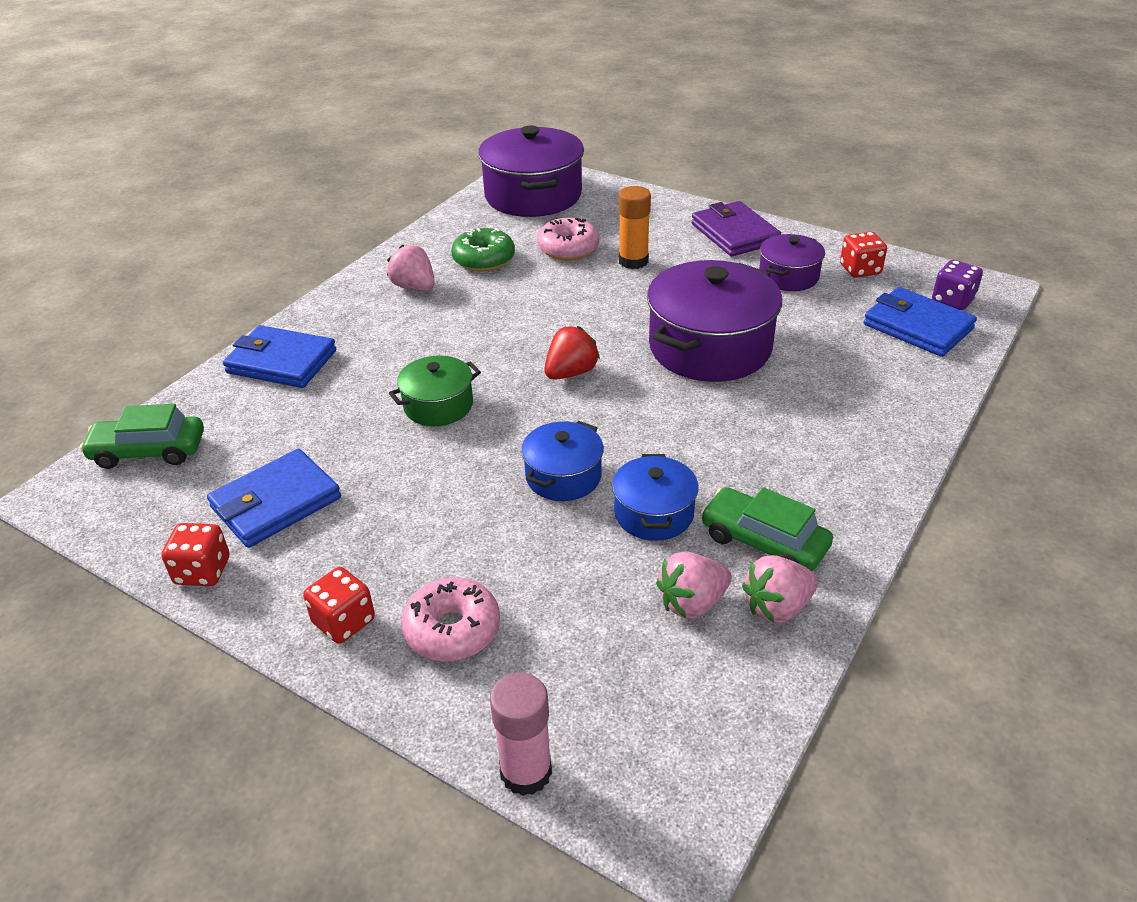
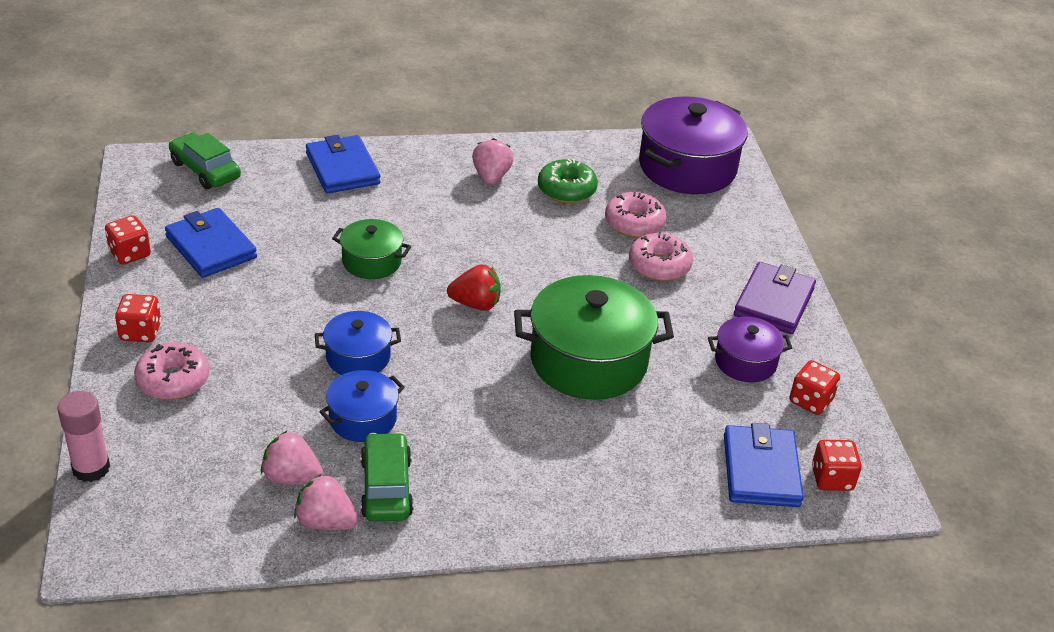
camera: 45 degrees right, 0 degrees up
(276, 503) = (211, 247): blue wallet -> blue wallet turned 45 degrees clockwise
(633, 261) = (659, 265): orange glue stick -> pink donut
(710, 347) = (588, 361): purple pot -> green pot
(952, 300) = (832, 478): purple dice -> red dice

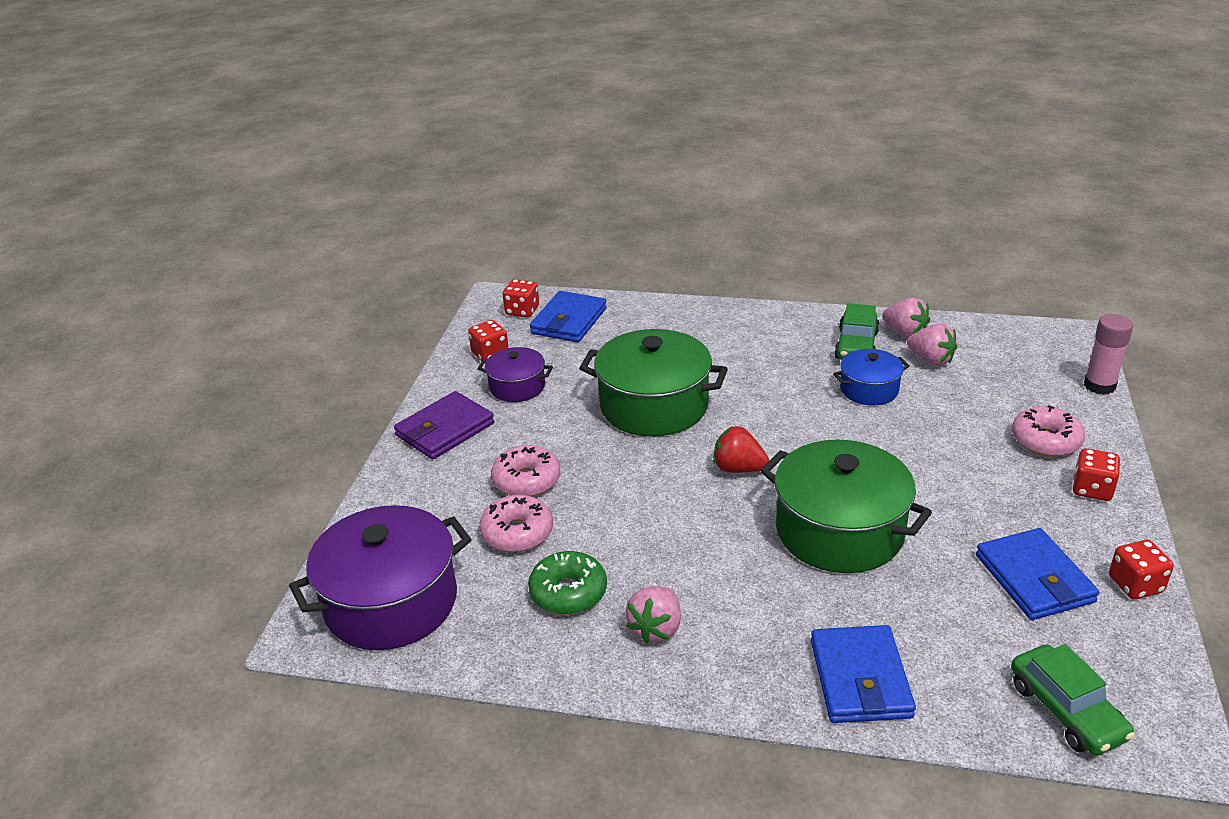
camera: 155 degrees left, 5 degrees down
(358, 357) = (867, 437): blue pot -> none
(371, 261) = (839, 531): green pot -> green pot, size x1.87

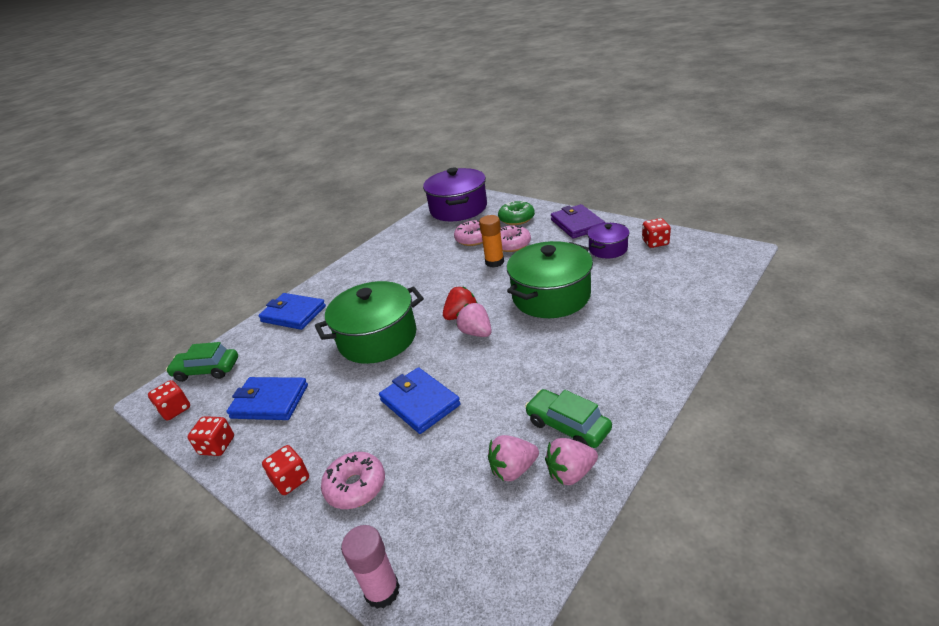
camera: 120 degrees right, 0 degrees up
(522, 311) = (715, 259): red dice -> red dice (175, 409)
(568, 592) = (422, 248): green donut -> green donut (516, 219)
(569, 321) = (690, 277): blue wallet -> blue wallet (420, 403)
(588, 482) = (494, 262): none -> orange glue stick
(656, 629) = (379, 266): pink strawberry -> pink strawberry (476, 333)
(869, 389) = (498, 407): blue pot -> none

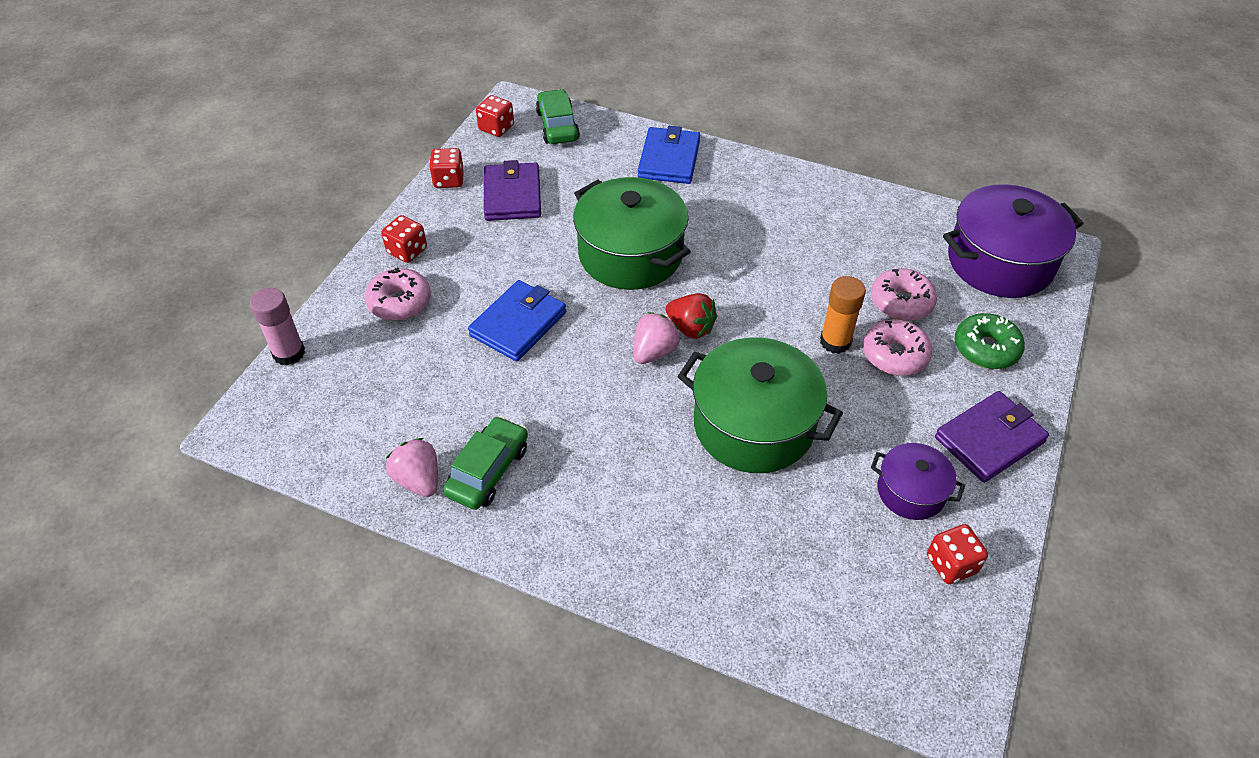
camera: 70 degrees right, 15 degrees up
(269, 402) = (512, 195): blue wallet -> purple wallet
(513, 469) = (422, 427): pink strawberry -> none

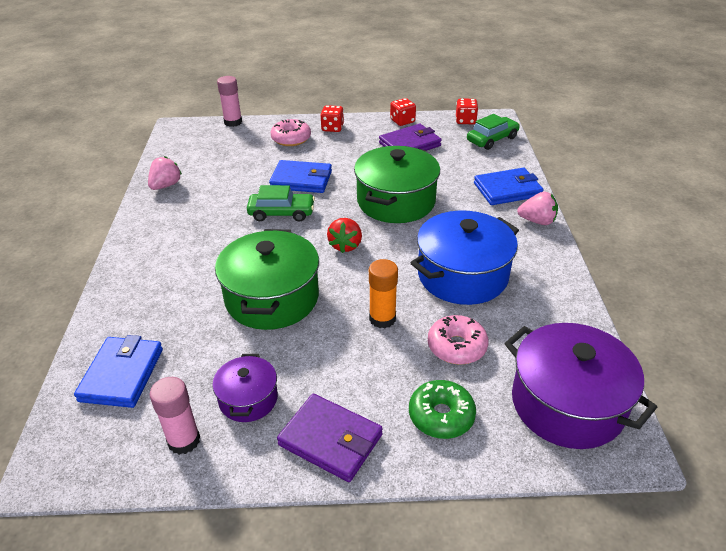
camera: 65 degrees right, 10 degrees down
(488, 471) = (182, 205): green car -> green car (281, 213)
(654, 352) = (313, 236): pink strawberry -> pink strawberry (537, 221)
(797, 255) = (462, 275): none -> blue pot
(825, 608) = (121, 375): none -> blue wallet
(895, 355) = (391, 356): pink donut -> none
(951, 564) = (184, 440): red dice -> pink glue stick

